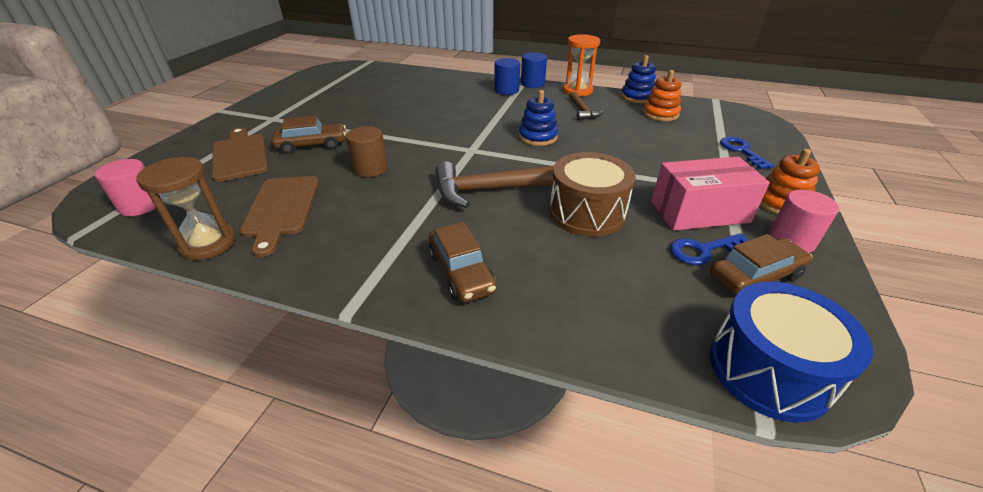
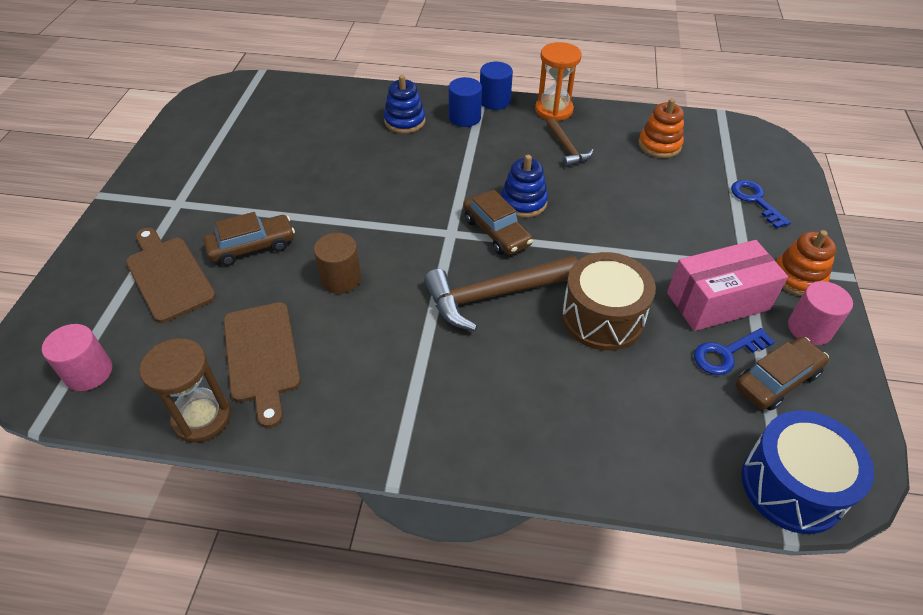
camera: 10 degrees left, 10 degrees up
(461, 272) = (492, 416): brown car -> brown car (496, 232)
(637, 97) = (628, 115): blue stacking toy -> blue stacking toy (404, 121)

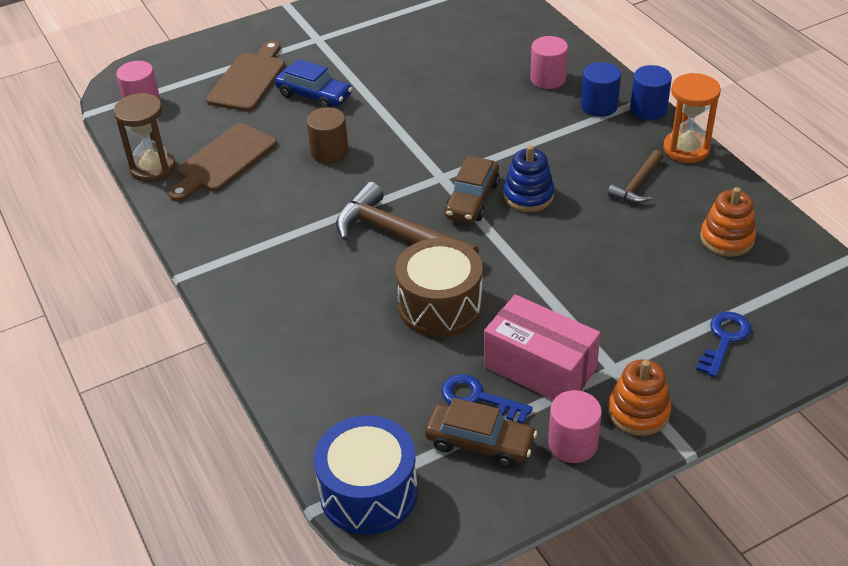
camera: 55 degrees right, 5 degrees down
(252, 247) = (314, 95): brown car -> blue car
(404, 121) = (548, 79): blue stacking toy -> pink cylinder

